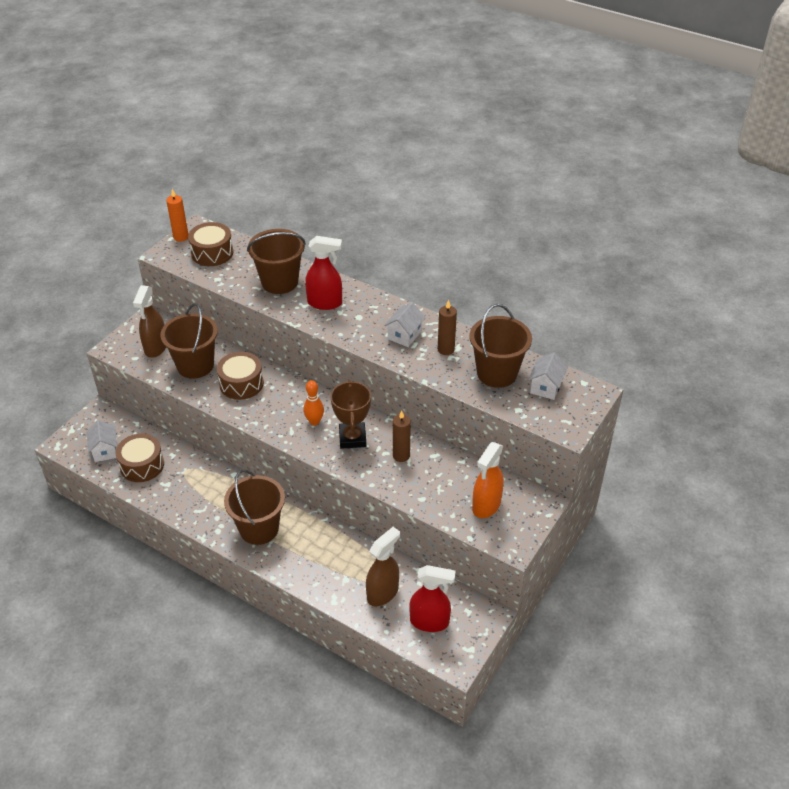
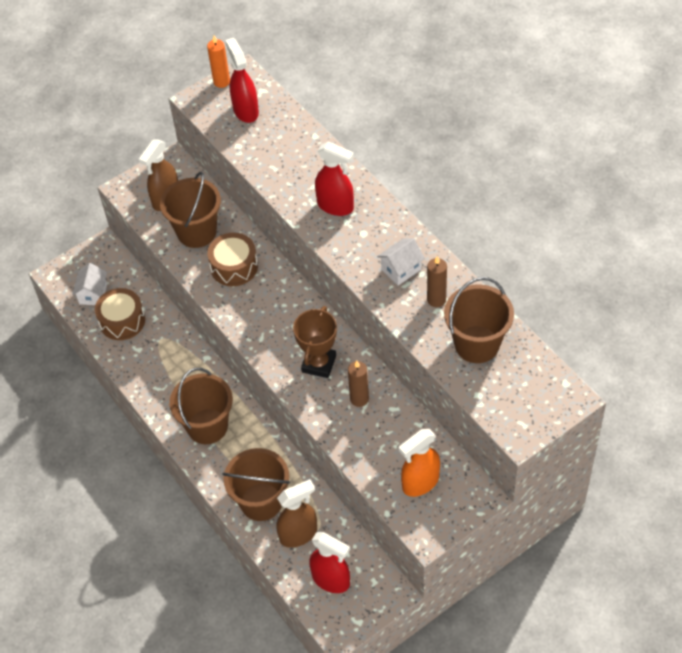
camera: 25 degrees right, 10 degrees up
(212, 253) = (245, 111): brown drum -> red spray bottle
(279, 282) = (300, 166): brown bucket -> brown bucket (261, 502)
(314, 421) = (289, 333): orange bowling pin -> none
(546, 387) = (521, 376): white house -> none

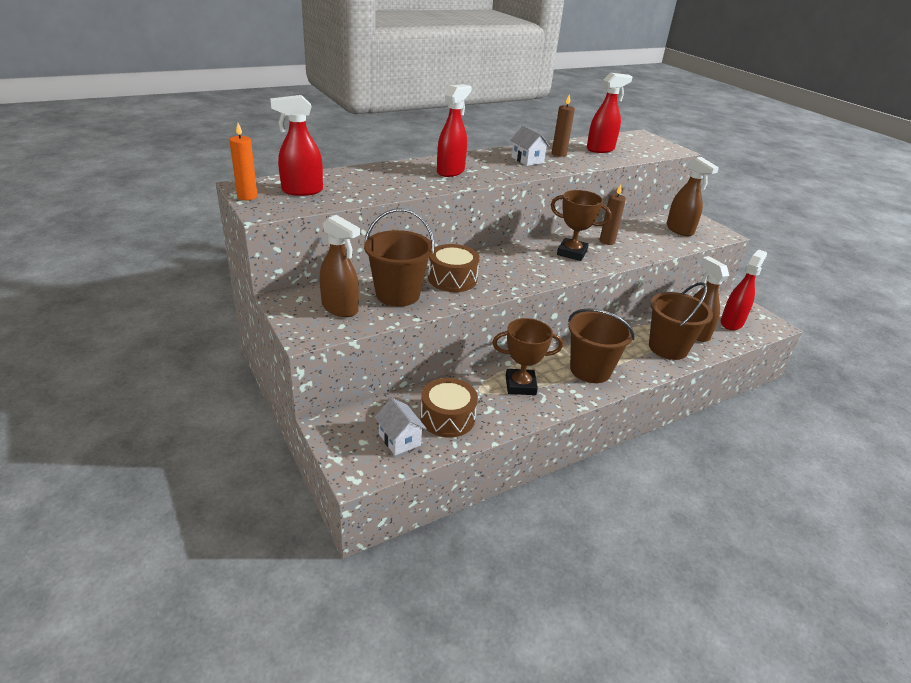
camera: 90 degrees left, 20 degrees down
(93, 294) = (399, 439): white house -> white house turned 45 degrees clockwise
(173, 369) = (520, 385): none -> brown trophy
(420, 483) = (680, 230): orange spray bottle -> brown spray bottle
(477, 344) = (600, 149): brown bucket -> red spray bottle

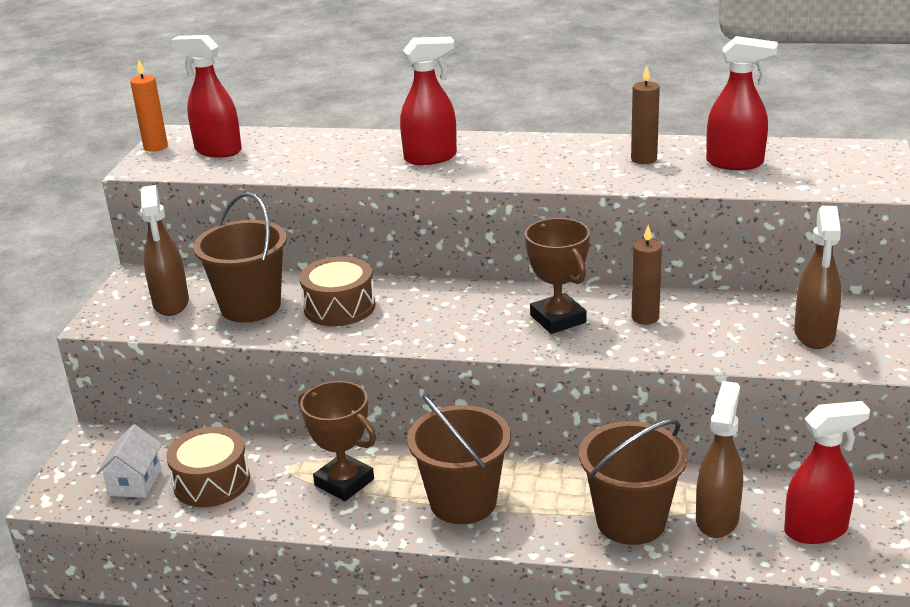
camera: 45 degrees right, 5 degrees down
(527, 160) = (573, 160): white house -> none

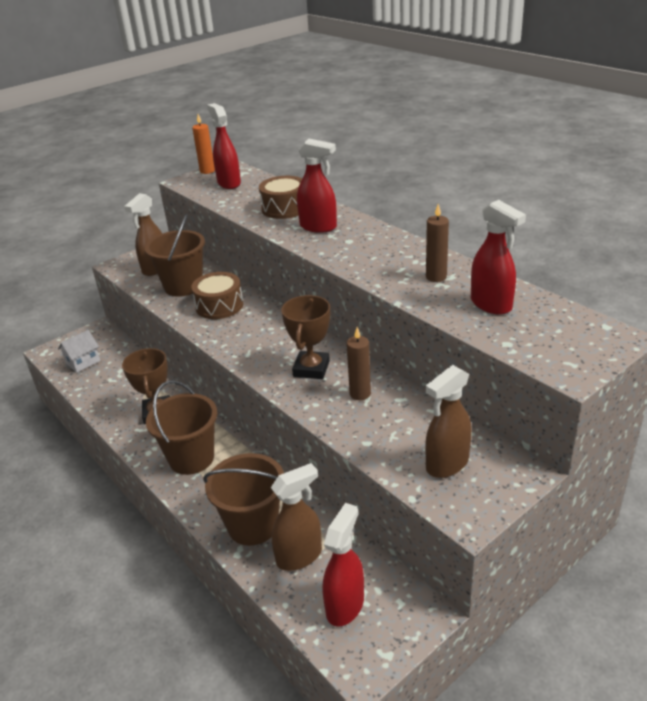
camera: 40 degrees right, 5 degrees up
(211, 482) = (109, 379): brown drum -> brown drum (284, 208)
(816, 530) = (345, 605): red spray bottle -> red spray bottle turned 90 degrees counterclockwise

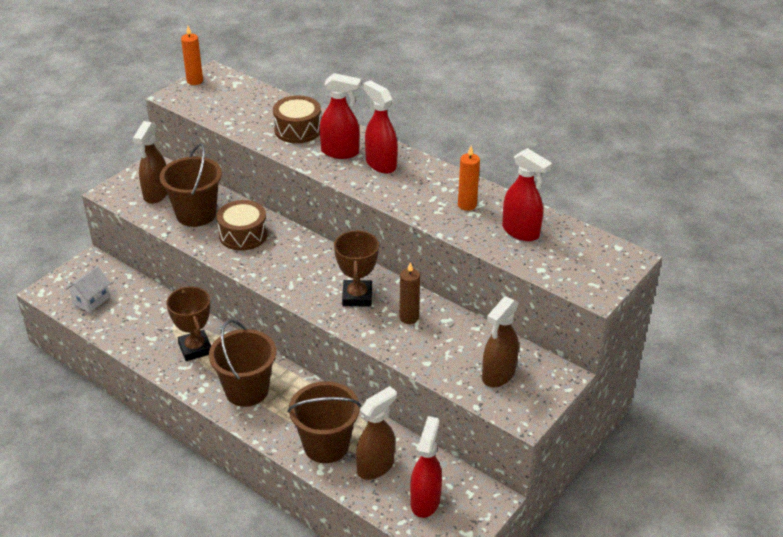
camera: 15 degrees left, 5 degrees up
(229, 183) = (225, 98): red spray bottle -> red spray bottle (380, 164)
(436, 277) = (467, 205): brown candle -> orange candle

